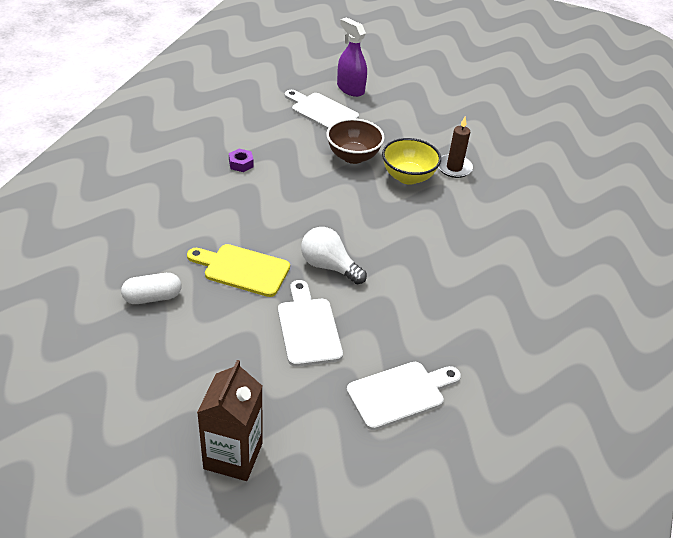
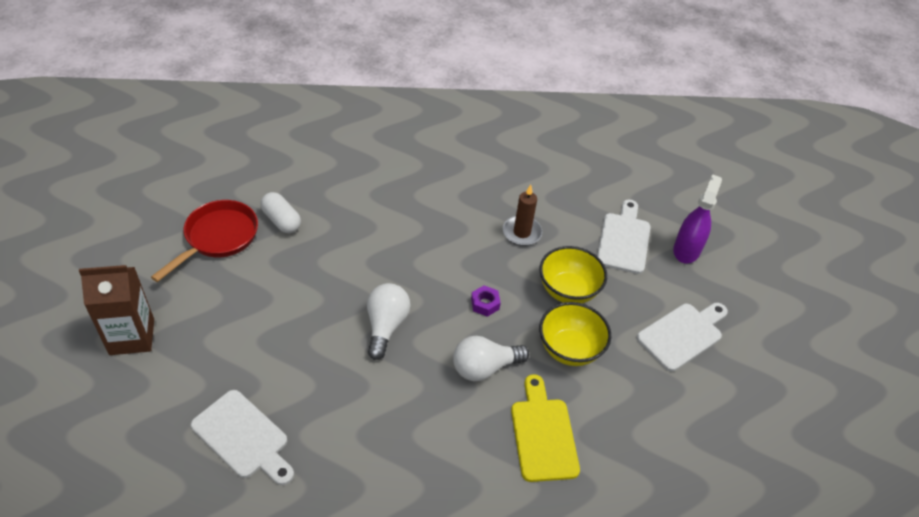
camera: 65 degrees right, 5 degrees up
(140, 352) = (218, 238): none -> red pan
(241, 164) = (490, 210): purple nut -> purple nut (485, 304)
(242, 269) = (346, 265): yellow cutting board -> yellow cutting board (543, 434)
(308, 328) = (296, 337): white cutting board -> white cutting board (682, 334)
(353, 156) = (568, 290): brown bowl -> yellow bowl
(402, 225) = (484, 368): none -> white light bulb
(454, 168) = (619, 389): brown candle -> brown candle (522, 232)

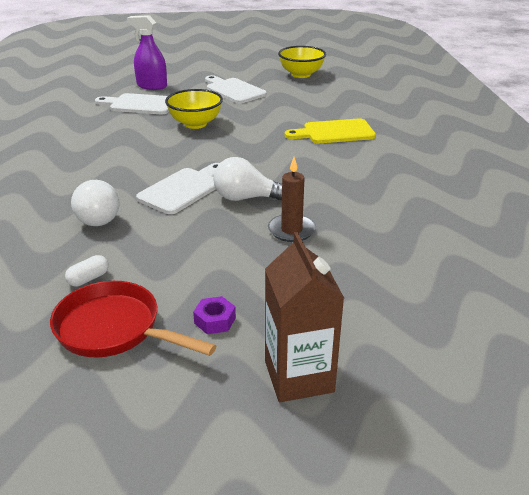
camera: 90 degrees left, 15 degrees down
(243, 437) = (401, 263): white cutting board -> white cutting board (183, 189)
(281, 221) = (88, 279): white capsule -> white capsule, size x0.65
(484, 368) = (281, 153): white light bulb -> white light bulb (97, 217)
(485, 304) = (213, 155): purple nut -> purple nut (215, 320)
(522, 232) = (127, 141): brown candle -> brown candle (291, 230)
(569, 349) = (255, 124): yellow bowl -> yellow bowl (301, 74)

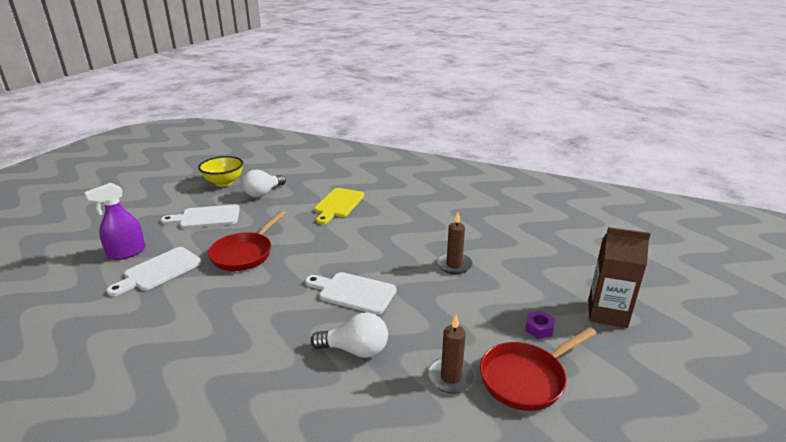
camera: 60 degrees left, 5 degrees down
(88, 279) = (451, 377): white capsule -> brown candle
(183, 189) = (353, 292): white cutting board -> white cutting board turned 45 degrees counterclockwise
(195, 124) = (245, 254): yellow bowl -> red pan
(246, 198) = (395, 269): white light bulb -> white light bulb (263, 193)

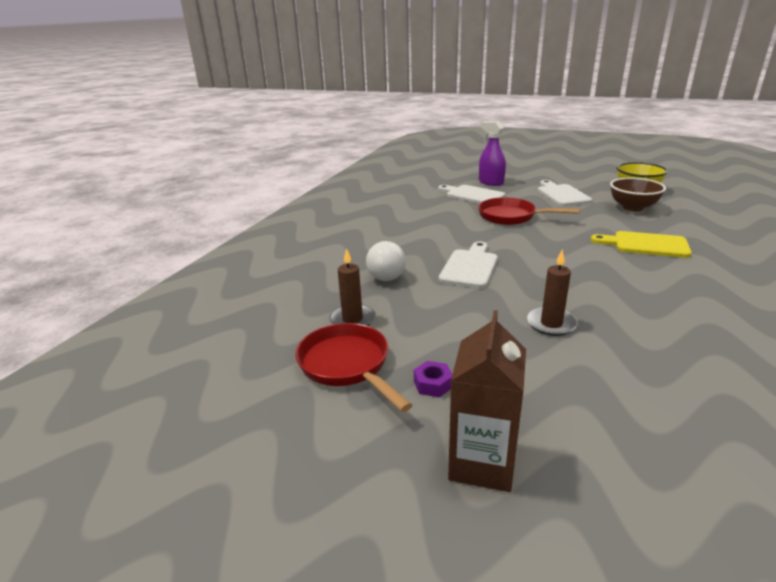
camera: 90 degrees right, 0 degrees up
(263, 193) = (632, 207): white light bulb -> brown bowl

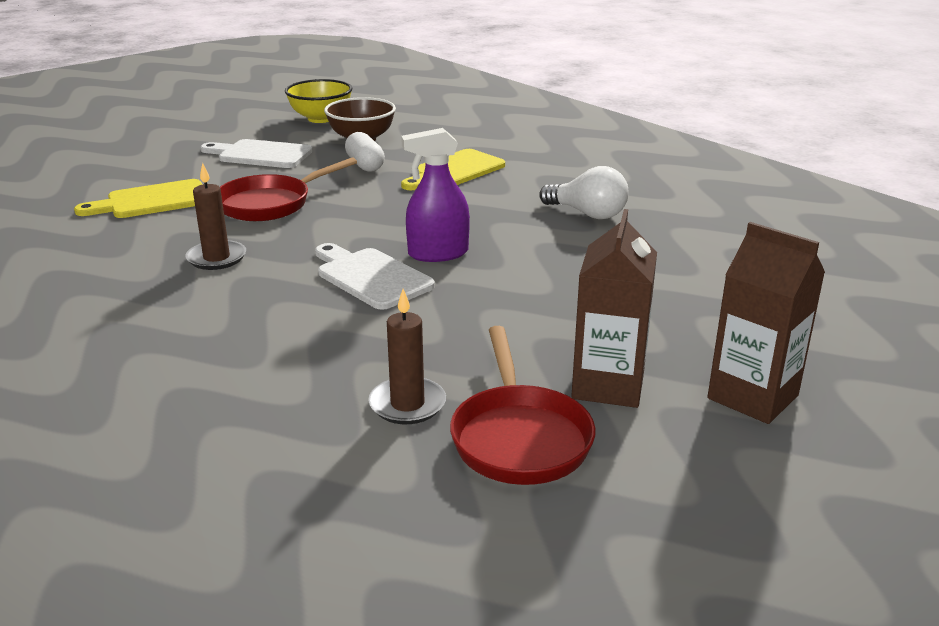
camera: 65 degrees left, 0 degrees up
(347, 365) = (519, 437): red pan -> red pan turned 90 degrees counterclockwise
(387, 274) = (308, 340): white light bulb -> white light bulb (587, 214)
(433, 384) = (608, 385): purple nut -> brown carton
(472, 195) = (152, 201): white cutting board -> yellow cutting board
(491, 182) = (133, 175): purple spray bottle -> purple spray bottle (438, 253)
(551, 324) = (555, 277): brown candle -> brown candle (216, 258)
(601, 220) = (365, 165): none -> white capsule

